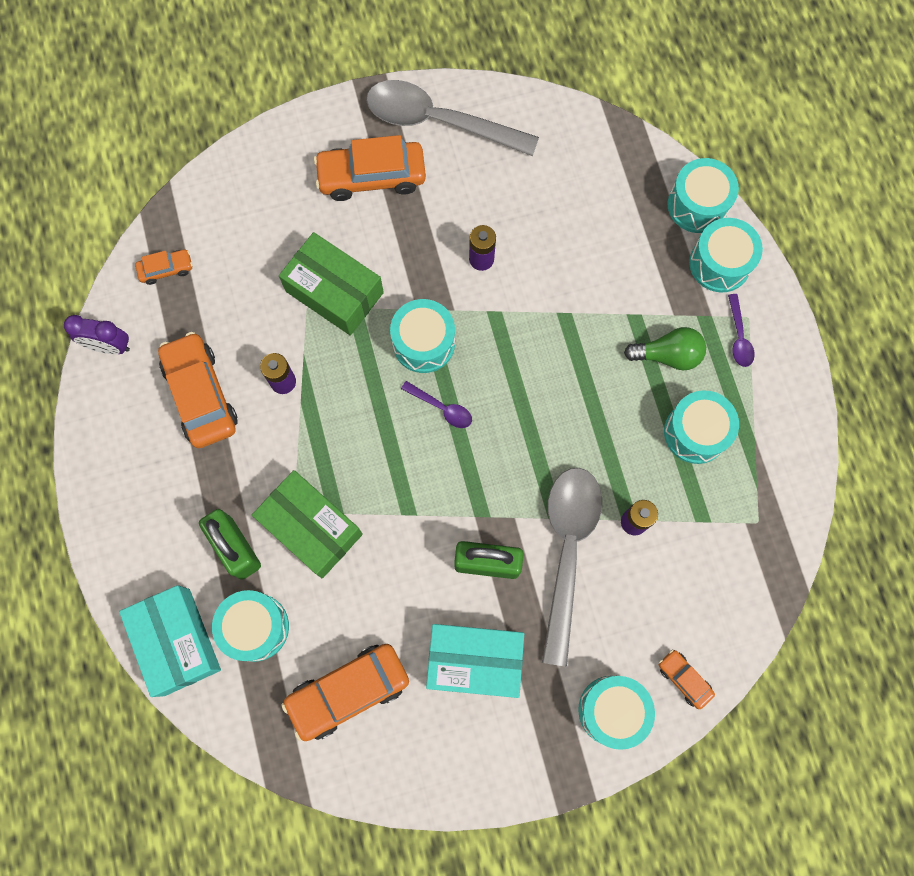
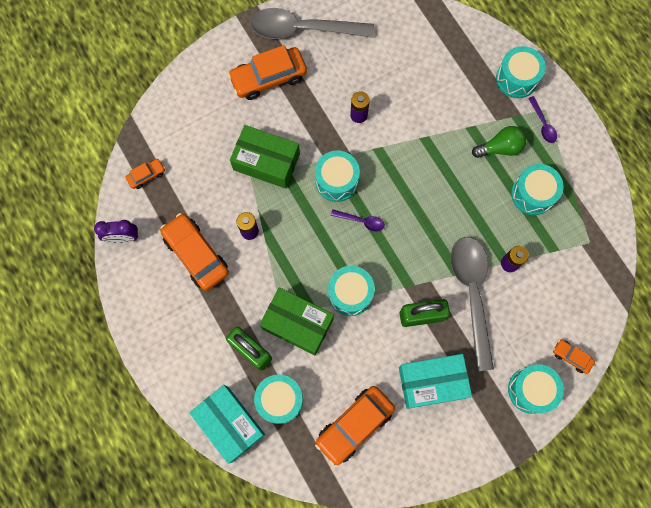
camera: 15 degrees left, 0 degrees up
(697, 205) = (491, 43): turquoise drum -> turquoise drum (350, 293)

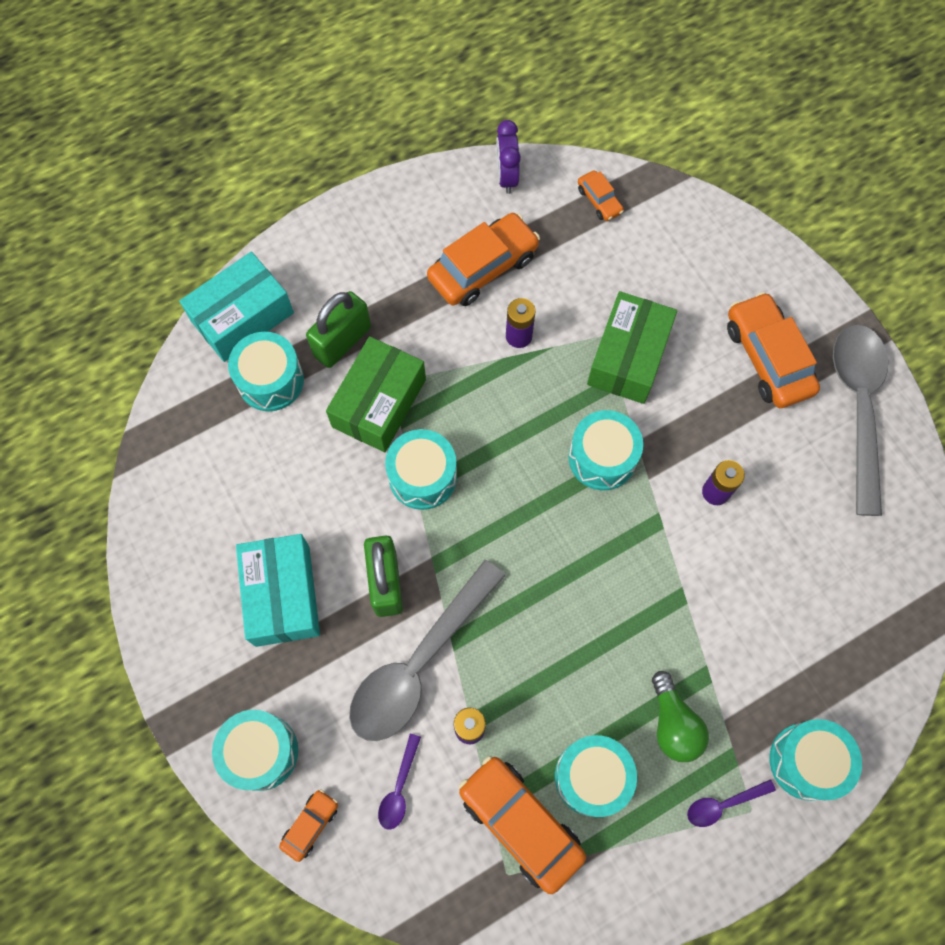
camera: 90 degrees right, 5 degrees down
(354, 425) = (227, 481): orange car -> orange car (520, 823)
(361, 221) = (537, 494): purple spoon -> purple spoon (399, 788)
(472, 294) = (419, 663): grey spoon -> grey spoon turned 135 degrees clockwise

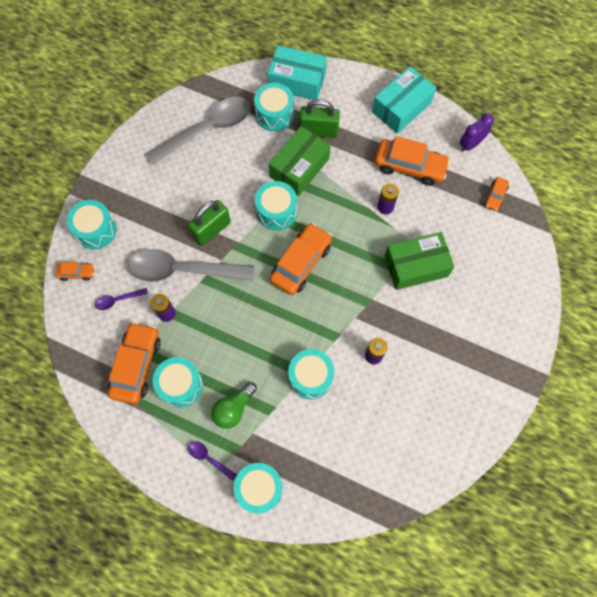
camera: 55 degrees right, 0 degrees up
(282, 595) = (174, 190): turquoise box -> turquoise box (401, 107)
(379, 403) = (299, 168): green box -> green box turned 45 degrees counterclockwise
(602, 458) = (349, 288): turquoise drum -> turquoise drum (310, 377)
(767, 358) = (472, 336): orange car -> orange car (301, 263)
(858, 407) = (481, 402): grey spoon -> grey spoon (207, 129)

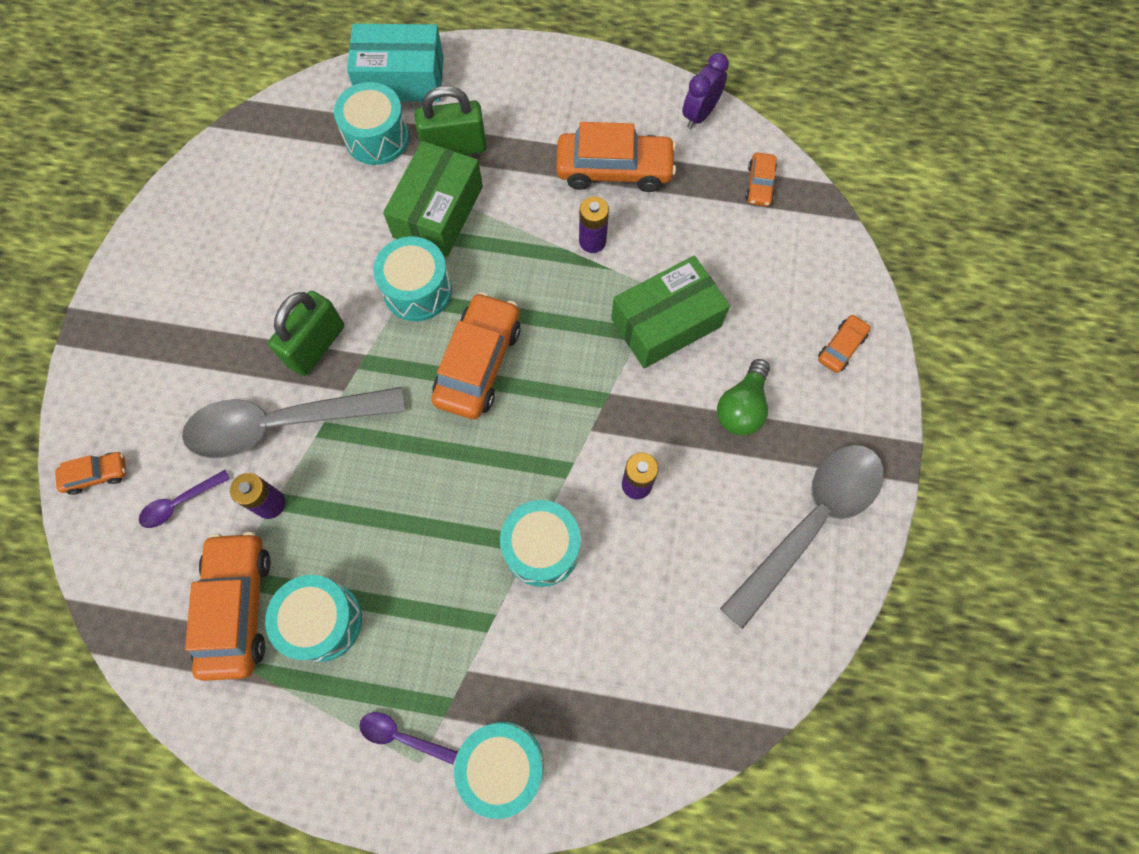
camera: 15 degrees left, 0 degrees up
(96, 230) = (116, 394): turquoise drum -> none
(207, 129) = (271, 186): grey spoon -> grey spoon (810, 522)
(233, 408) = (424, 637): green light bulb -> green light bulb (742, 407)
(401, 107) = (577, 83): turquoise box -> none
(516, 306) = (841, 347): none -> orange car

